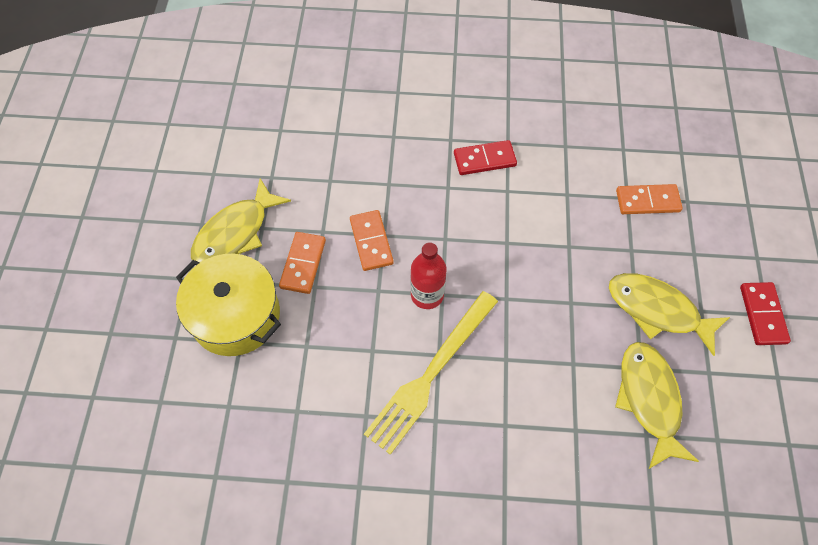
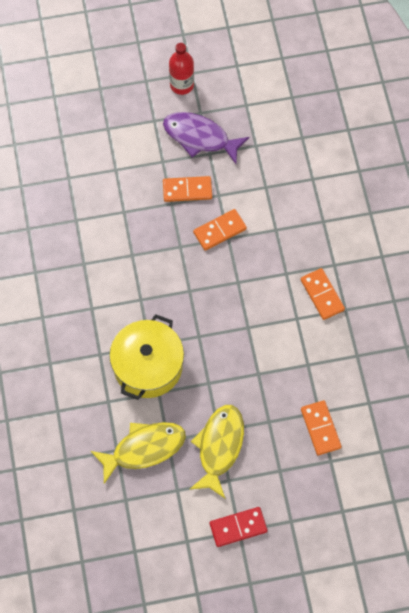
camera: 75 degrees right, 5 degrees up
(235, 233) = (200, 137): yellow fish -> purple fish
(235, 315) = (134, 160): yellow pot -> yellow pot (148, 366)
(427, 295) = (186, 280): red bottle -> red bottle (181, 85)
(431, 374) = (124, 297): yellow fork -> none
(484, 160) = (322, 295): red domino -> orange domino

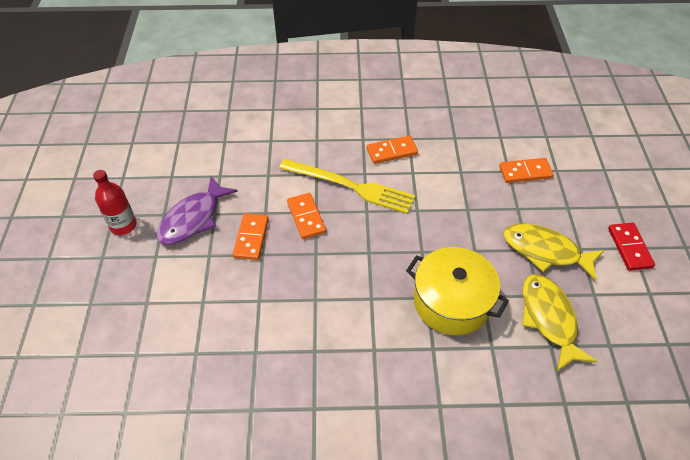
camera: 80 degrees left, 15 degrees down
(266, 263) = (351, 186): none -> yellow fork

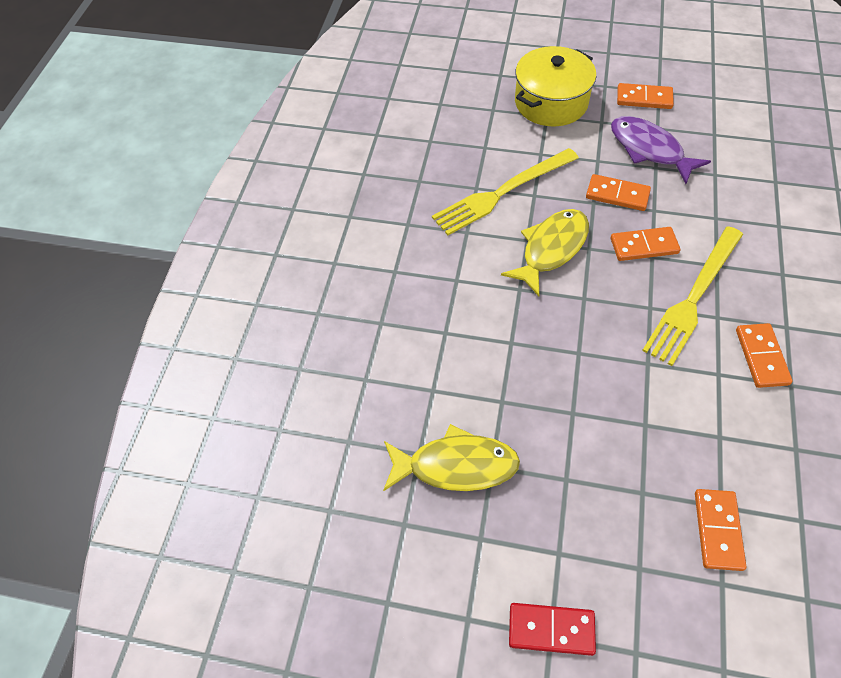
camera: 105 degrees right, 5 degrees up
(123, 225) = (644, 99): red bottle -> orange domino
(260, 327) = (502, 193): none -> yellow fork
(452, 302) = (500, 365): yellow pot -> yellow pot (551, 102)
(545, 251) = (560, 501): yellow fish -> yellow fish (551, 249)

